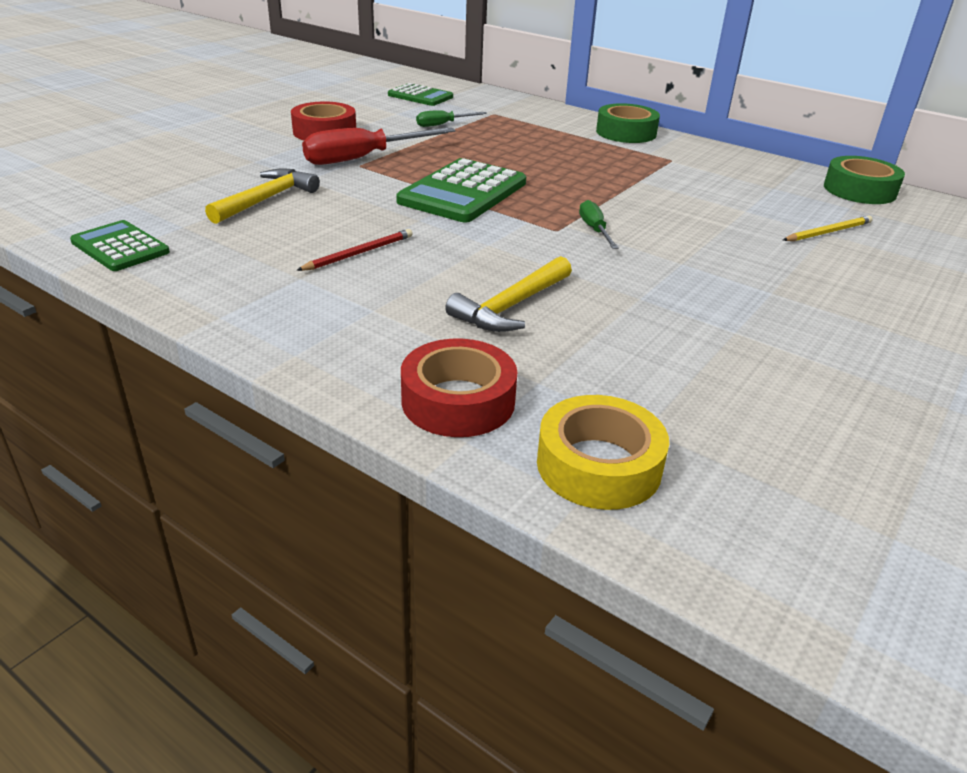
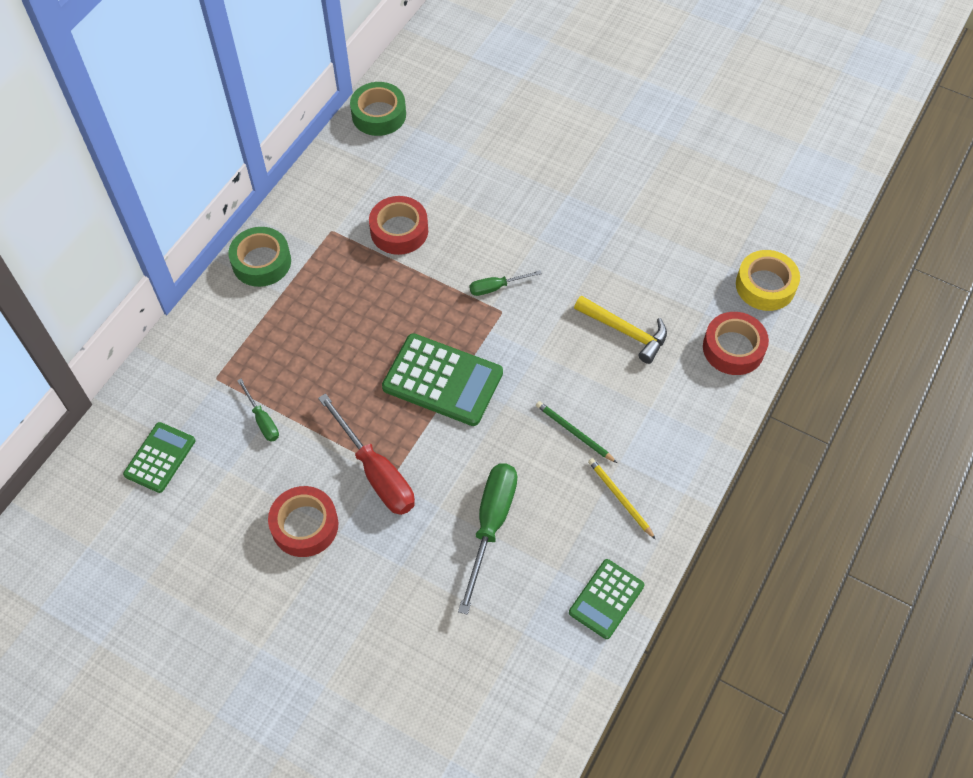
camera: 95 degrees left, 25 degrees up
(266, 199) = (491, 525): yellow hammer -> green screwdriver
(359, 253) = (574, 432): red pencil -> green pencil
(677, 188) = (399, 231): none -> red tape
(828, 232) = (466, 149): yellow pencil -> yellow pencil (620, 498)

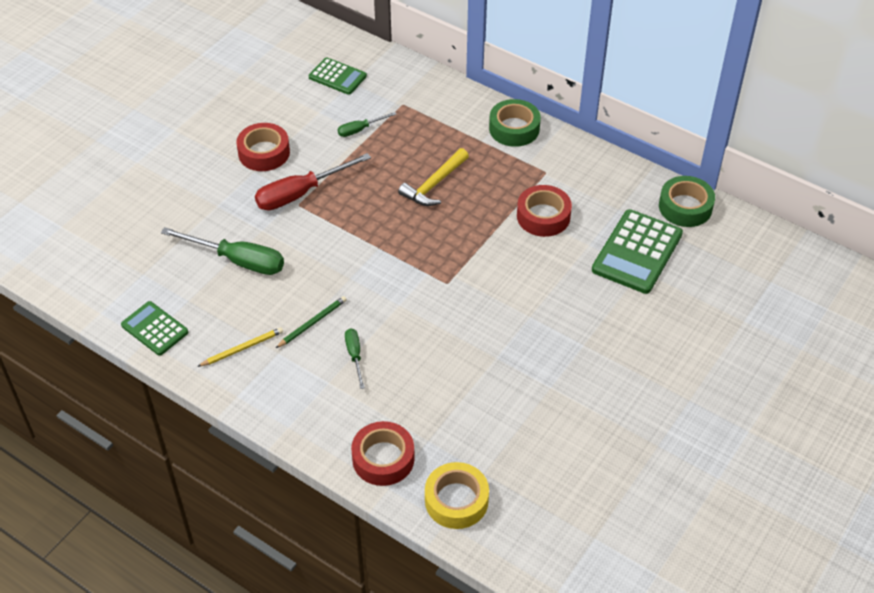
camera: 95 degrees right, 10 degrees down
(442, 380) = (380, 238): green calculator -> green calculator (637, 252)
(496, 287) = (474, 280): green screwdriver -> green screwdriver (355, 356)
(625, 331) = (414, 373): yellow hammer -> yellow hammer (434, 185)

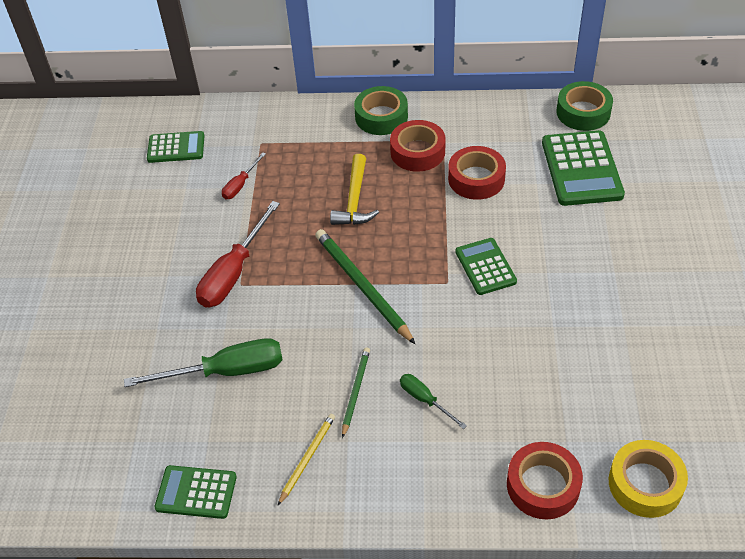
camera: 30 degrees left, 0 degrees up
(264, 153) = (162, 252): red tape -> red tape (417, 152)
(360, 130) = (240, 185): green screwdriver -> red screwdriver
(382, 252) = (362, 286): none -> green pencil
(486, 287) = (485, 267): none -> green calculator

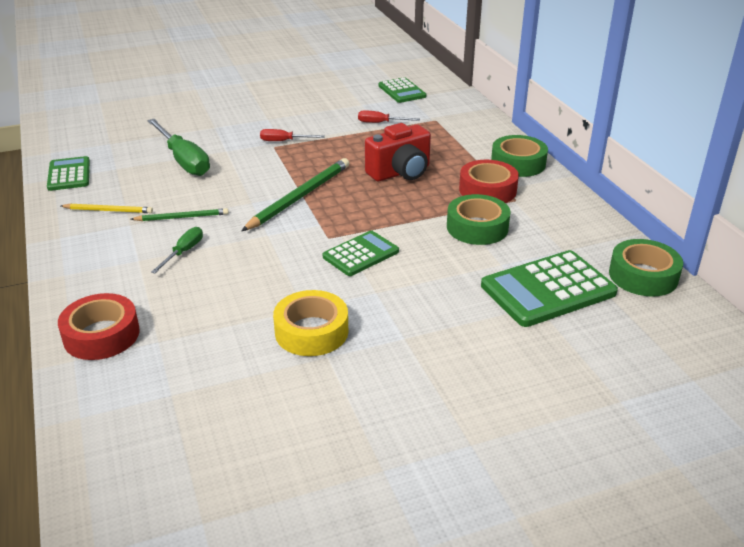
camera: 65 degrees right, 15 degrees down
(233, 272) = (284, 141): red screwdriver -> red screwdriver, size x0.52
(355, 200) = (400, 173): yellow hammer -> red camera
(476, 179) = (477, 227): red tape -> green tape
(645, 484) = (115, 403): yellow tape -> yellow tape (311, 331)

